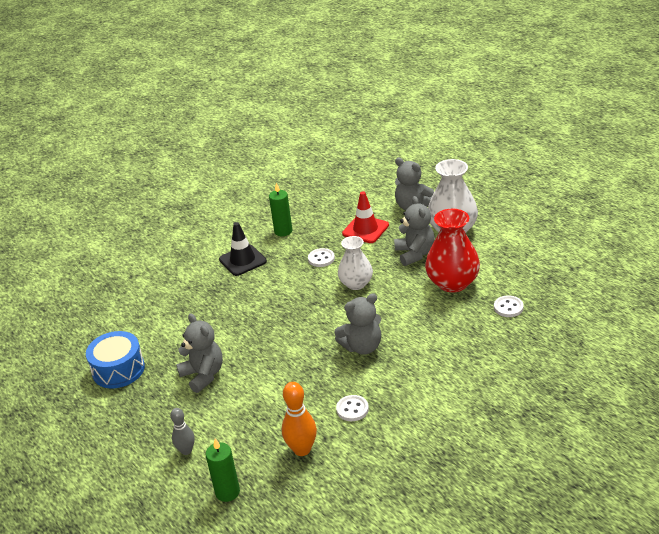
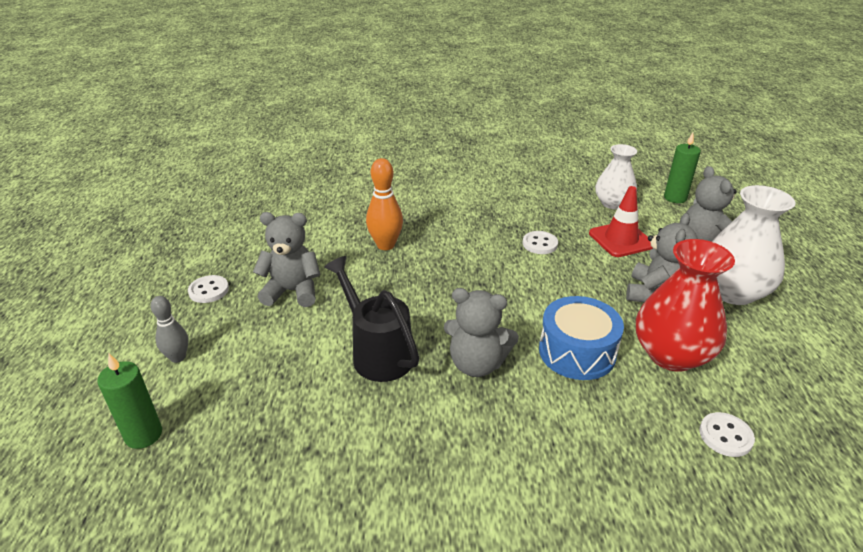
camera: 35 degrees right, 0 degrees up
(118, 369) = (239, 242): blue drum -> blue drum (577, 352)
(203, 375) = (292, 291): grey teddy bear -> grey teddy bear turned 90 degrees counterclockwise
(242, 260) = (461, 207): black traffic cone -> none
(283, 231) = (531, 200): green candle -> green candle (675, 198)
(302, 374) = (378, 353): none -> black watering can
(302, 449) = (269, 443): orange bowling pin -> orange bowling pin (385, 245)
(352, 409) = (378, 434): white button -> white button (209, 290)
(356, 284) = (549, 289): white vase -> white vase (613, 203)

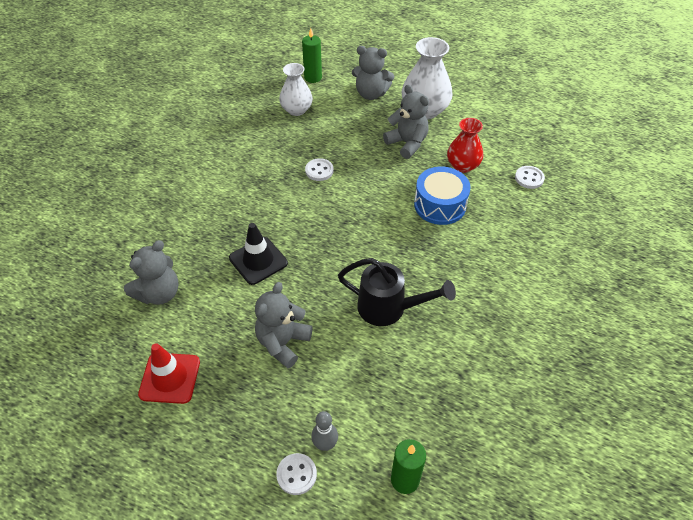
camera: 65 degrees left, 15 degrees up
(209, 290) = (242, 406): white button -> white button (296, 474)
(378, 353) = (388, 308): black watering can -> black watering can turned 150 degrees counterclockwise
(385, 245) = (258, 260): orange bowling pin -> black traffic cone
(477, 364) = (426, 258): grey teddy bear -> grey teddy bear (159, 293)
(621, 239) = (342, 128): red traffic cone -> red traffic cone (170, 378)
(671, 355) = (463, 165): red vase -> red vase, size x0.66

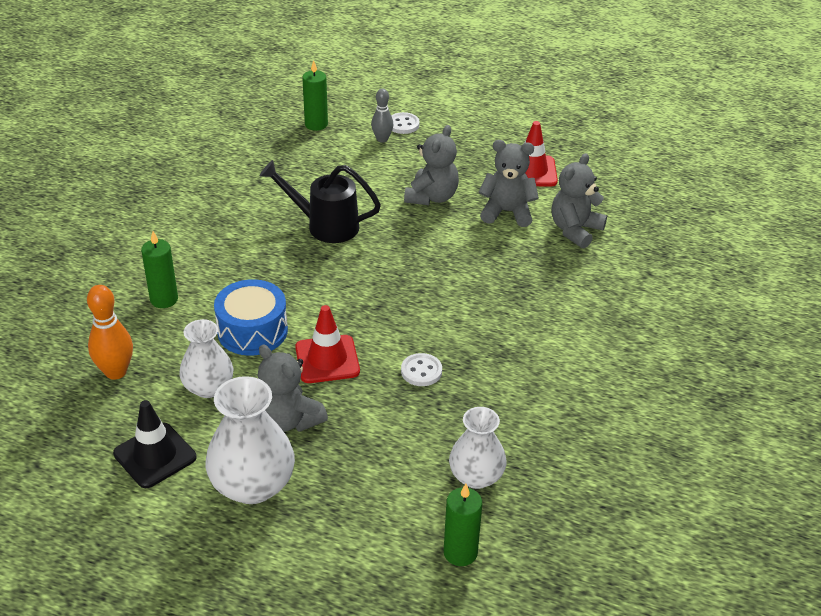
camera: 175 degrees right, 10 degrees down
(258, 260) = (477, 262): black traffic cone -> black traffic cone (155, 455)
(371, 94) = (347, 517): grey teddy bear -> grey teddy bear (507, 212)
(384, 181) = (327, 359): none -> red traffic cone
(463, 165) = (208, 387): red vase -> white vase
(514, 234) = (164, 299): none -> green candle
(529, 178) = (116, 372): white button -> orange bowling pin

